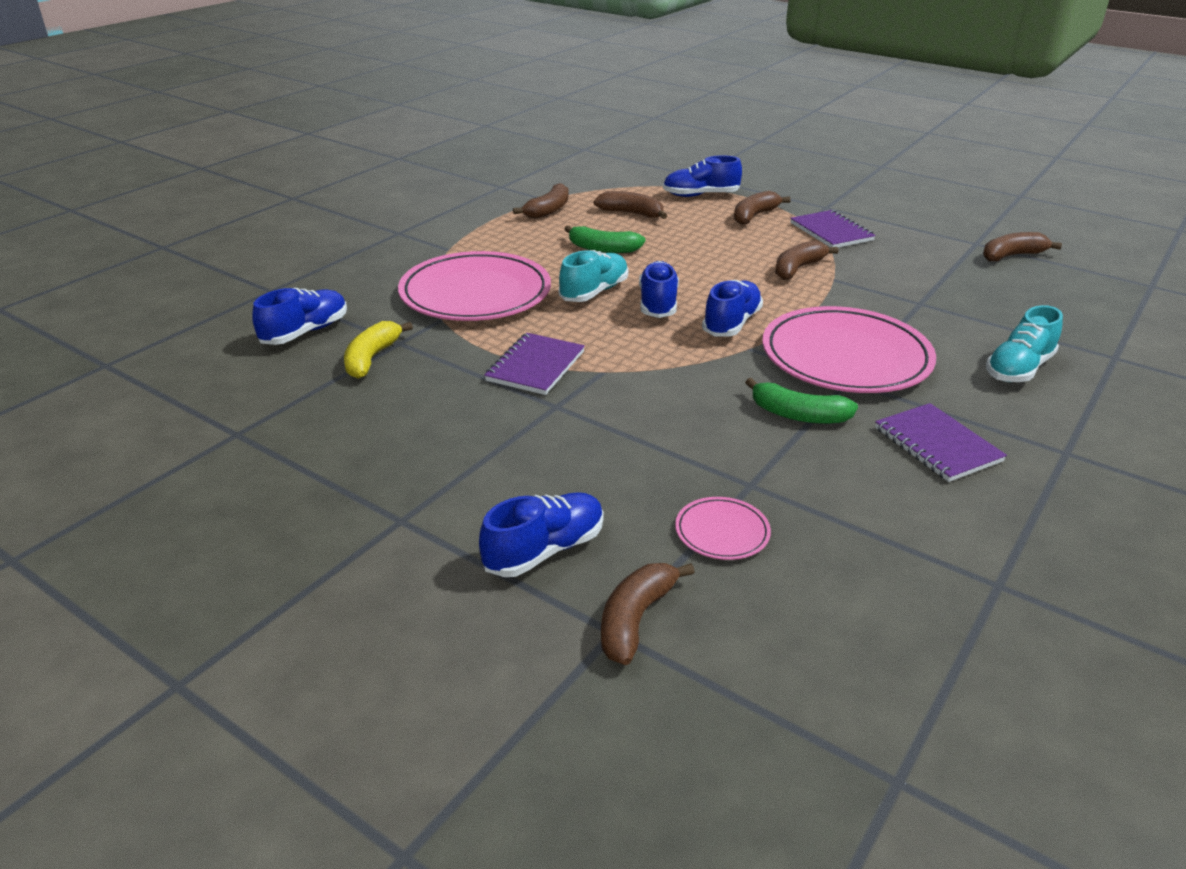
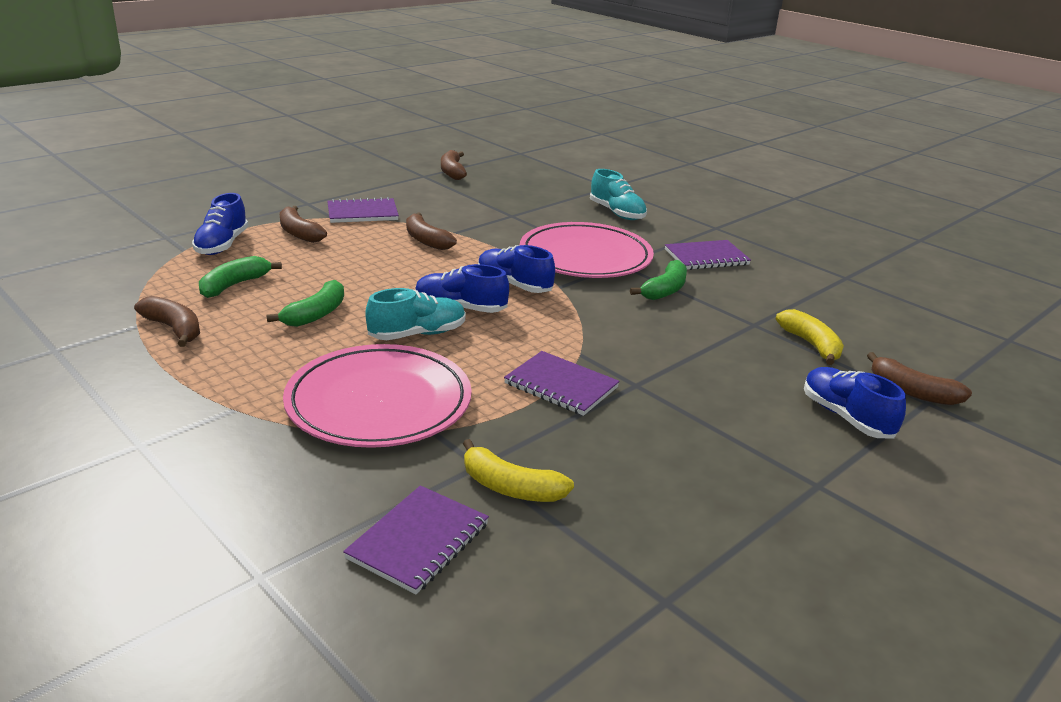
camera: 80 degrees left, 5 degrees down
(305, 332) = (418, 541): blue shoe -> purple notebook
(594, 292) = (417, 334): turquoise shoe -> turquoise shoe turned 105 degrees clockwise
(631, 213) = (234, 285): brown banana -> green banana
(722, 532) = (811, 345): pink plate -> yellow banana

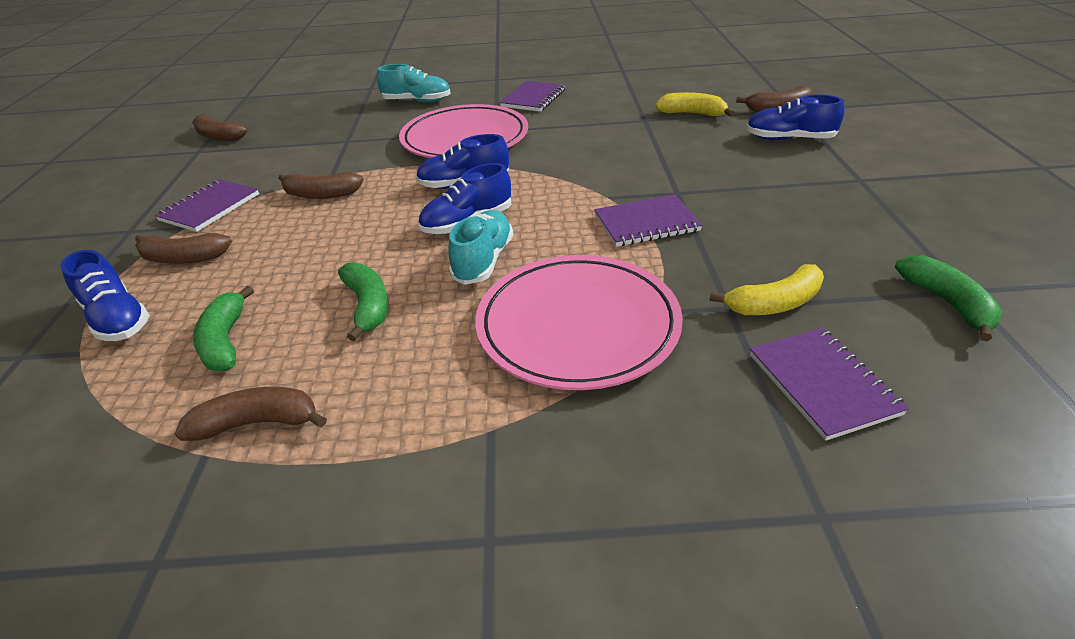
camera: 45 degrees left, 10 degrees up
(665, 290) = (558, 130): green banana -> green banana (947, 303)

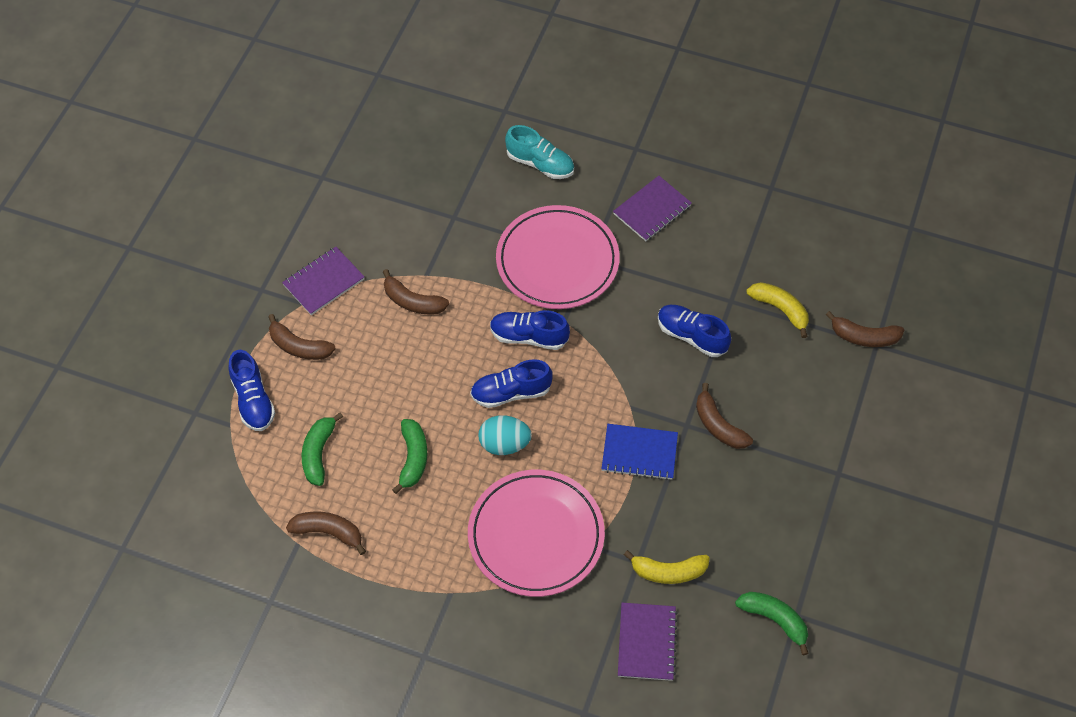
camera: 20 degrees right, 20 degrees up
(218, 136) = (343, 154): brown banana -> brown banana (718, 425)
(483, 261) = (504, 444): turquoise shoe -> turquoise egg
(646, 223) = (639, 453): purple notebook -> blue notebook
(789, 139) = (832, 391): blue shoe -> blue shoe (691, 336)
(947, 303) = (774, 619): green banana -> green banana turned 60 degrees counterclockwise

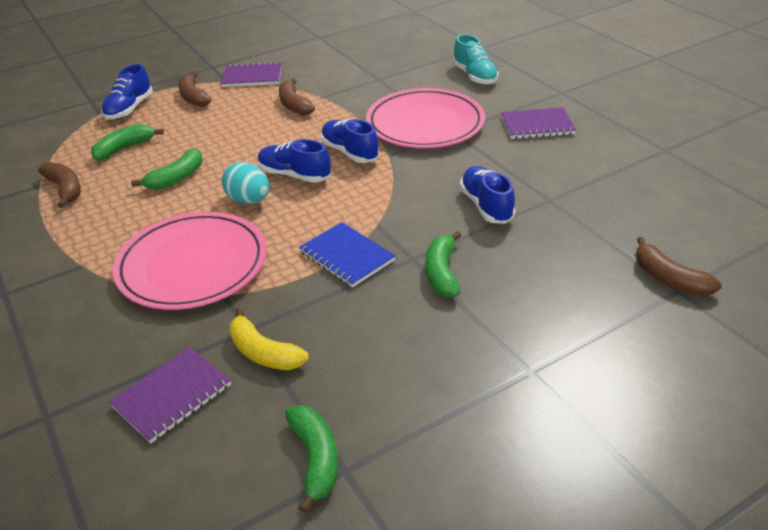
camera: 40 degrees right, 20 degrees down
(718, 425) = (442, 272): brown banana -> green banana
(780, 309) = (594, 223): yellow banana -> none

